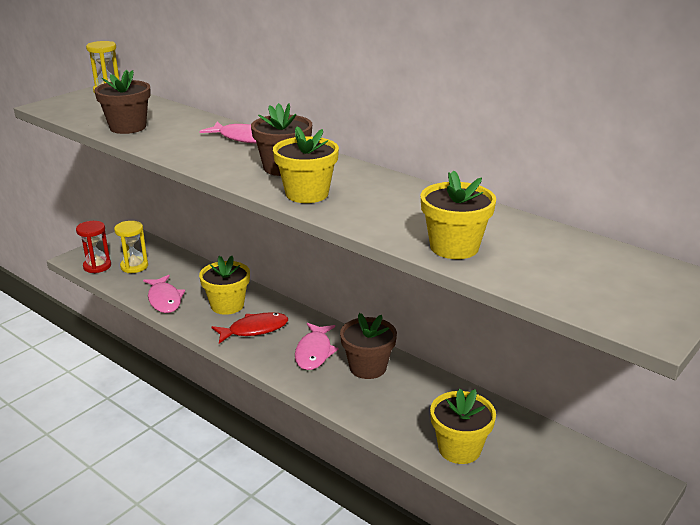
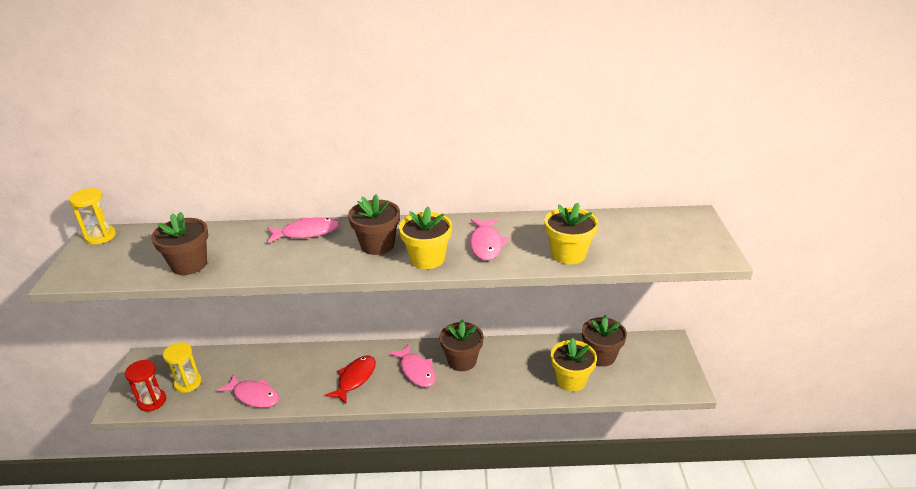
camera: 40 degrees left, 5 degrees up
(227, 305) = (310, 372): yellow flower pot -> none
(382, 205) = (486, 244): none -> pink fish
(528, 447) = (601, 356): none -> brown flower pot

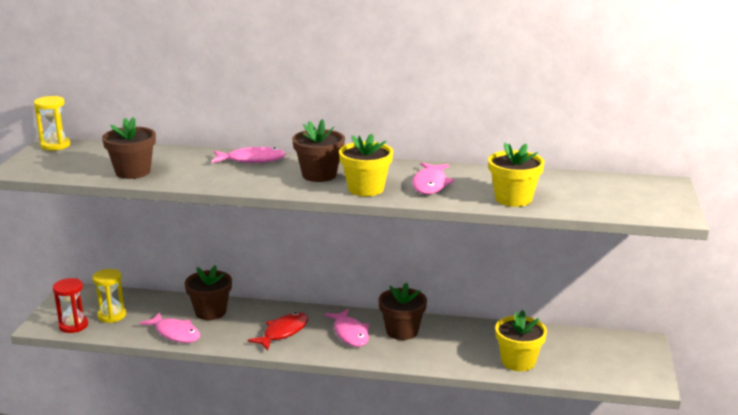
camera: 10 degrees right, 10 degrees down
(601, 356) = (559, 345): brown flower pot -> brown flower pot (210, 312)

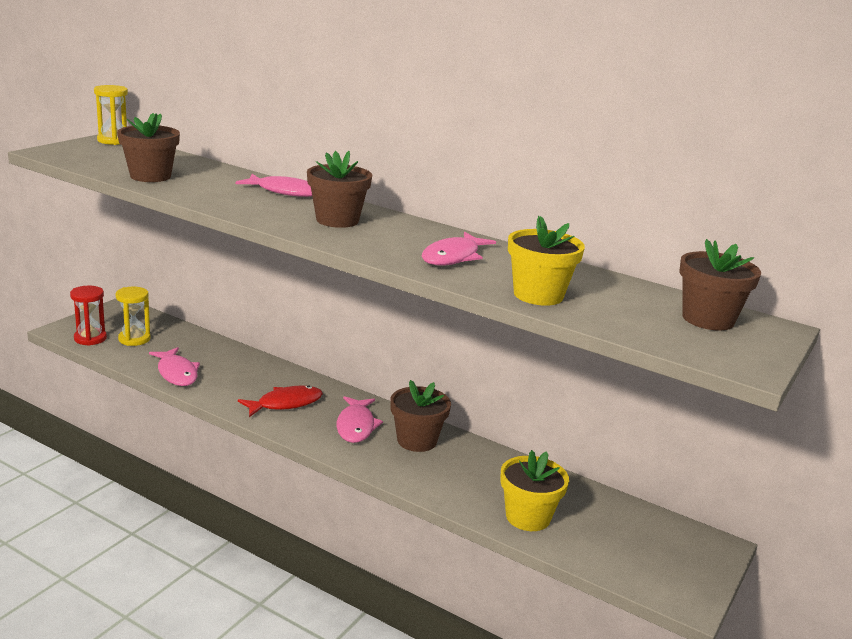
camera: 20 degrees right, 0 degrees up
(210, 312) = (231, 362): brown flower pot -> brown flower pot (708, 319)
(366, 189) = (371, 244): yellow flower pot -> none

